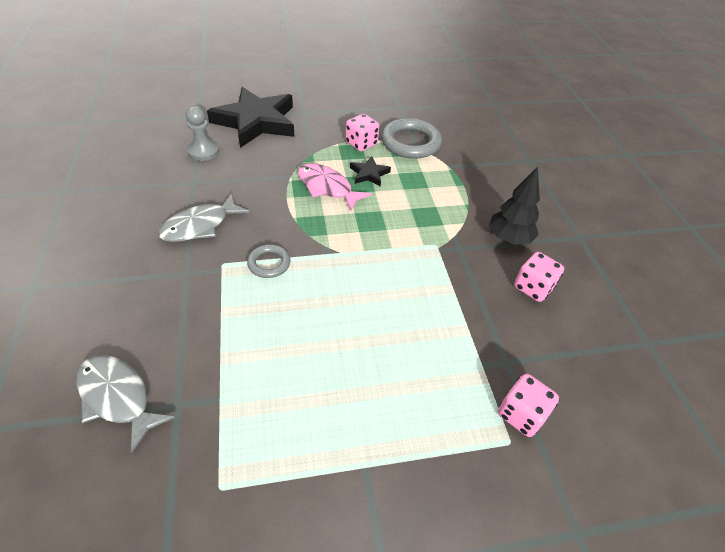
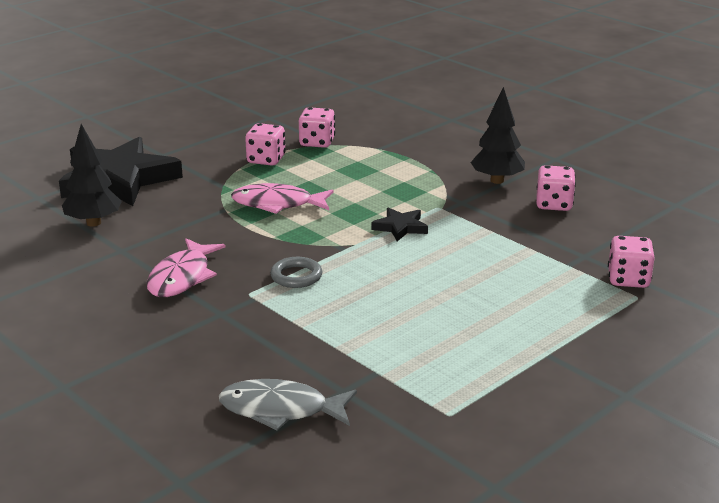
camera: 30 degrees left, 20 degrees down
(200, 226) = (182, 277): grey fish -> pink fish
(203, 151) = (93, 223): grey pawn -> black tree
(369, 174) = (306, 180): black star -> black star (400, 227)
(410, 142) = (317, 142): grey ring -> pink dice

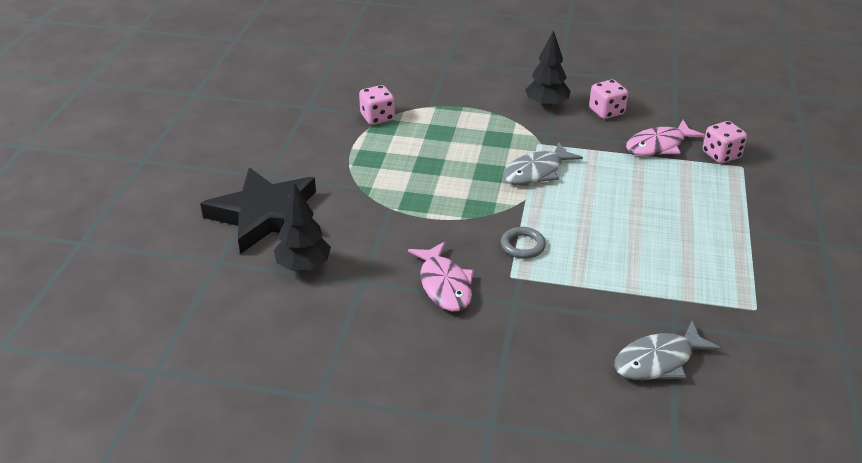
camera: 35 degrees left, 10 degrees up
(266, 160) = (360, 149): pink dice -> none
(277, 204) = (424, 187): pink fish -> pink fish (659, 146)
(400, 227) = (536, 172): black star -> grey fish

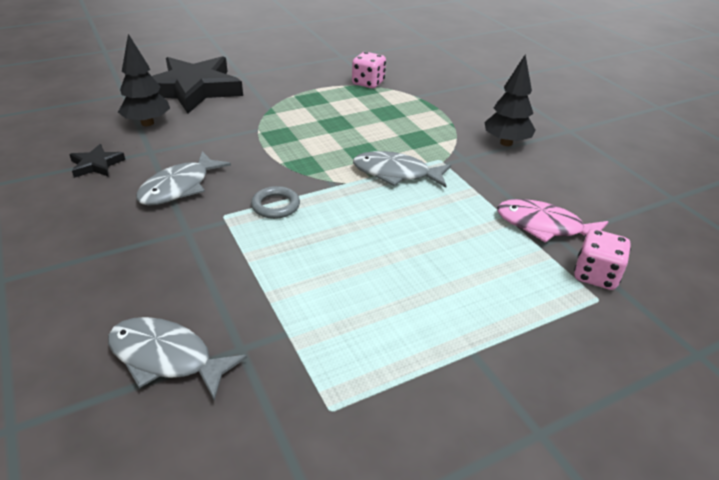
camera: 50 degrees right, 0 degrees up
(352, 321) = (96, 165): none -> black star
(444, 285) = (179, 187): pink fish -> grey fish
(606, 112) = (550, 176): pink dice -> none

